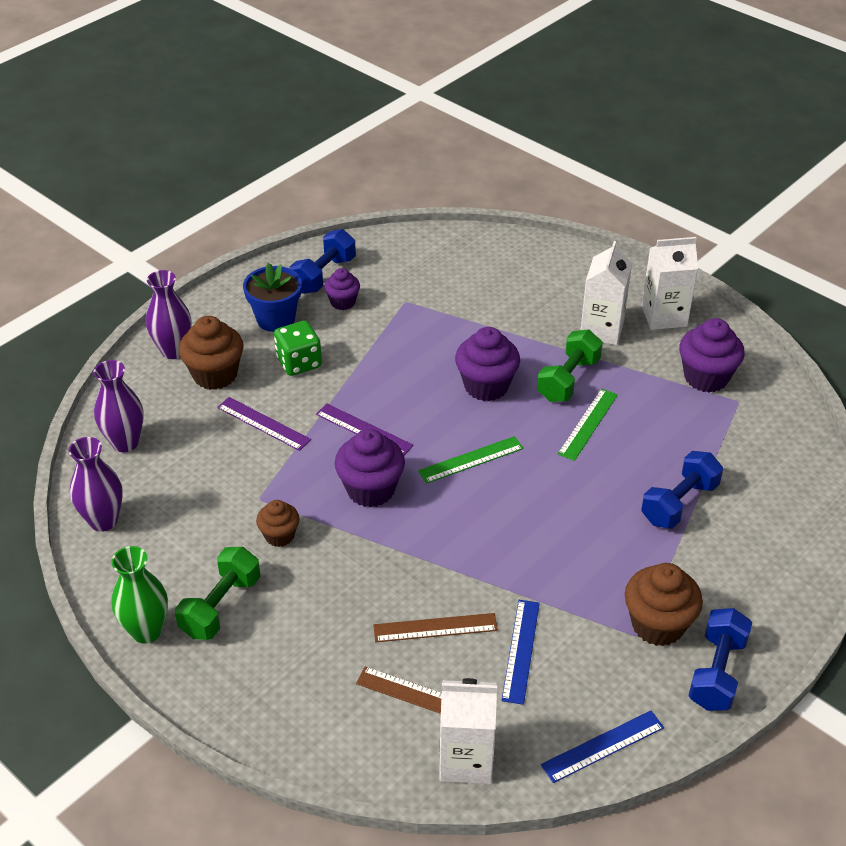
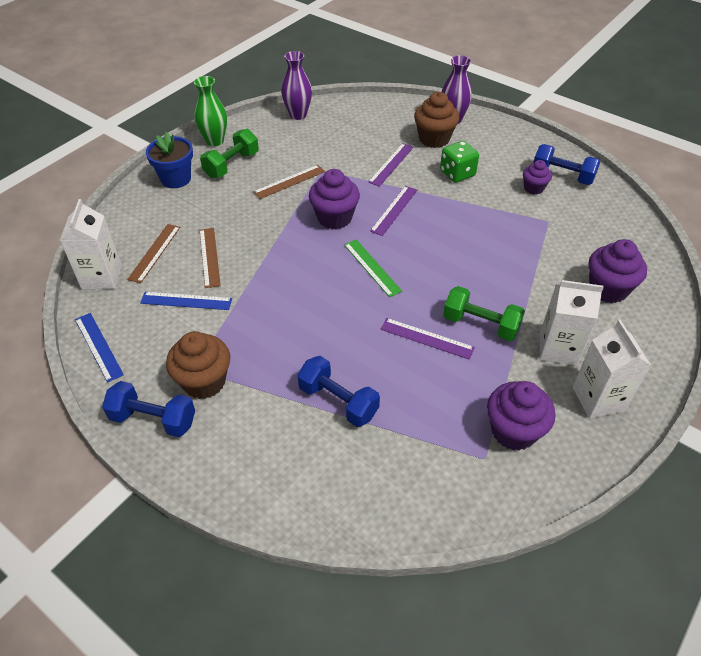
camera: 85 degrees right, 5 degrees up
(125, 443) = (363, 113): purple vase -> none
(220, 606) = (231, 165): green dumbbell -> green dumbbell turned 75 degrees counterclockwise
(276, 319) = (501, 158): blue flower pot -> blue flower pot (176, 179)
(279, 535) = (289, 181): brown cupcake -> brown ruler
(486, 386) = (458, 272): purple cupcake -> purple cupcake (608, 289)
(588, 424) = (427, 338): green ruler -> purple ruler

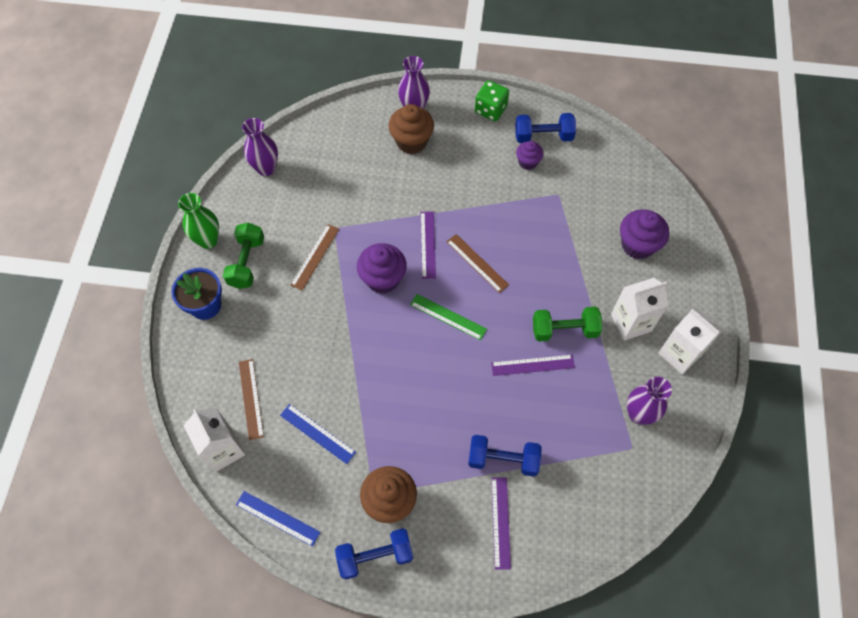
camera: 30 degrees left, 15 degrees up
(186, 301) = (317, 433): blue ruler -> blue ruler turned 60 degrees clockwise
(209, 257) = (303, 378): brown ruler -> brown ruler (477, 263)
(391, 164) = (392, 191): purple ruler -> purple ruler (500, 522)
(457, 173) = (456, 175): green dice -> green dice (490, 110)
(513, 431) = (639, 414): purple cupcake -> purple vase

